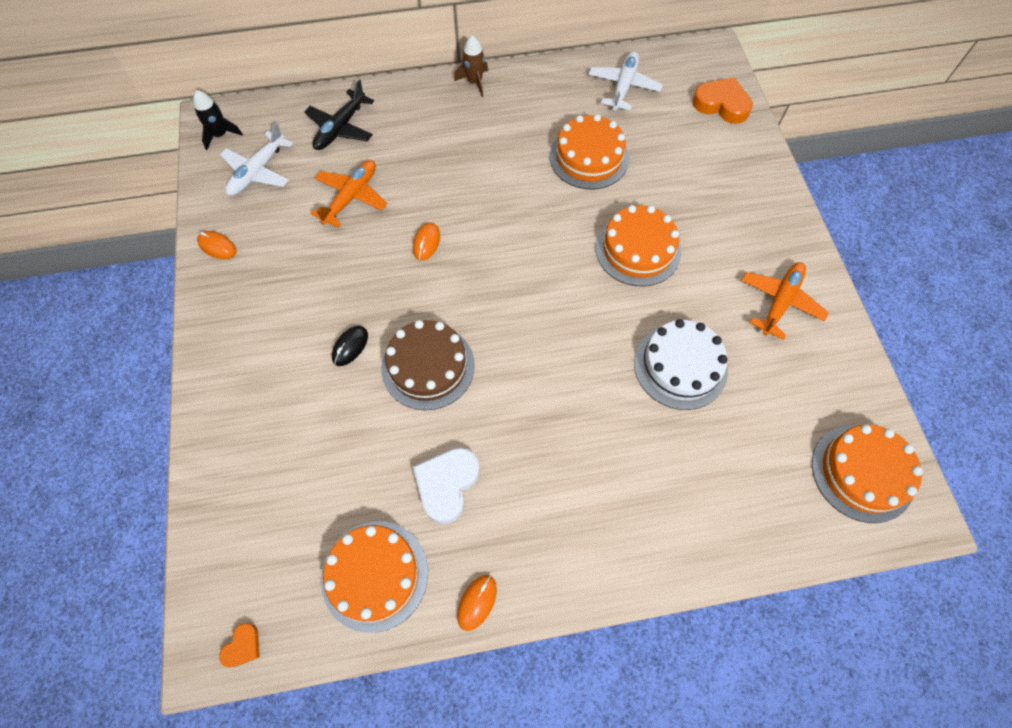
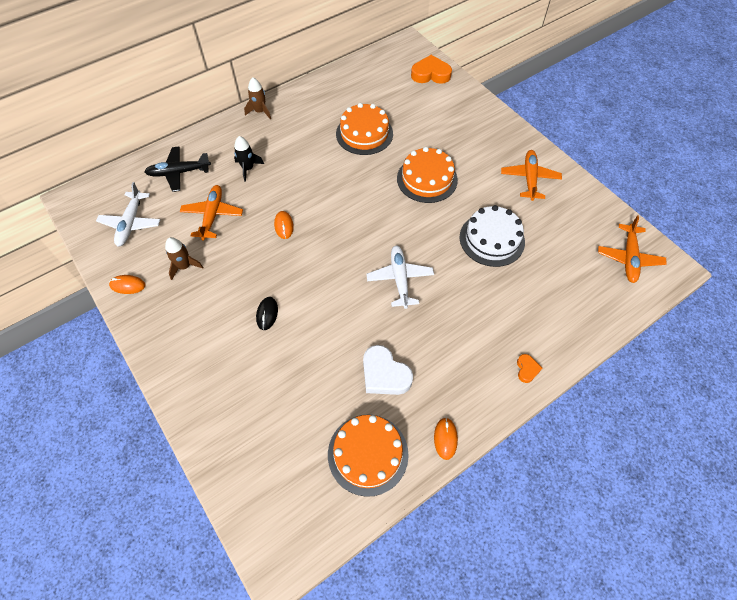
camera: 25 degrees left, 5 degrees down
(220, 135) = (86, 208): black rocket -> black rocket (248, 169)
(243, 646) = (300, 545): orange heart -> orange heart (527, 369)
(289, 248) = (184, 266): none -> brown rocket
(341, 128) = (179, 173): black plane -> black plane turned 75 degrees clockwise
(428, 366) = (329, 305): brown cake -> none
(447, 485) = (384, 374): white heart -> white heart turned 45 degrees counterclockwise
(623, 86) = (362, 83): white plane -> white plane (399, 279)
(862, 472) = (629, 258): orange cake -> orange plane

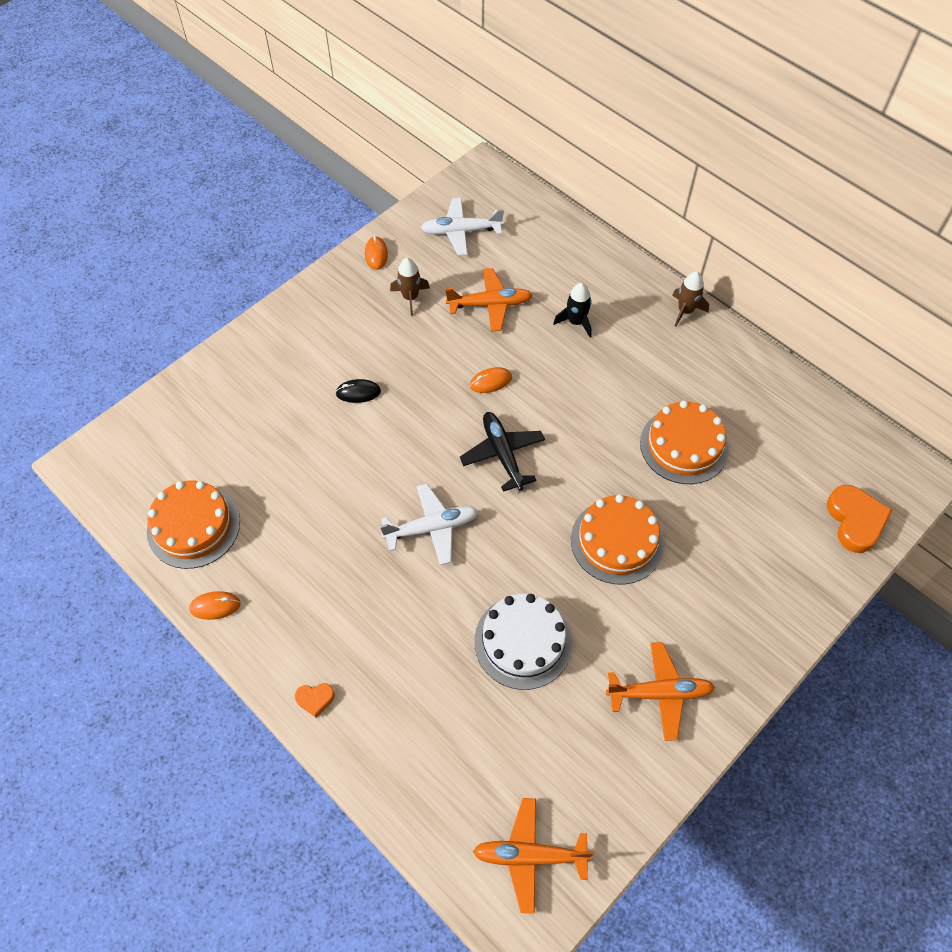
camera: 80 degrees right, 0 degrees up
(179, 173) = (549, 253): black plane -> black plane (502, 454)
(384, 374) = (292, 529): white heart -> none

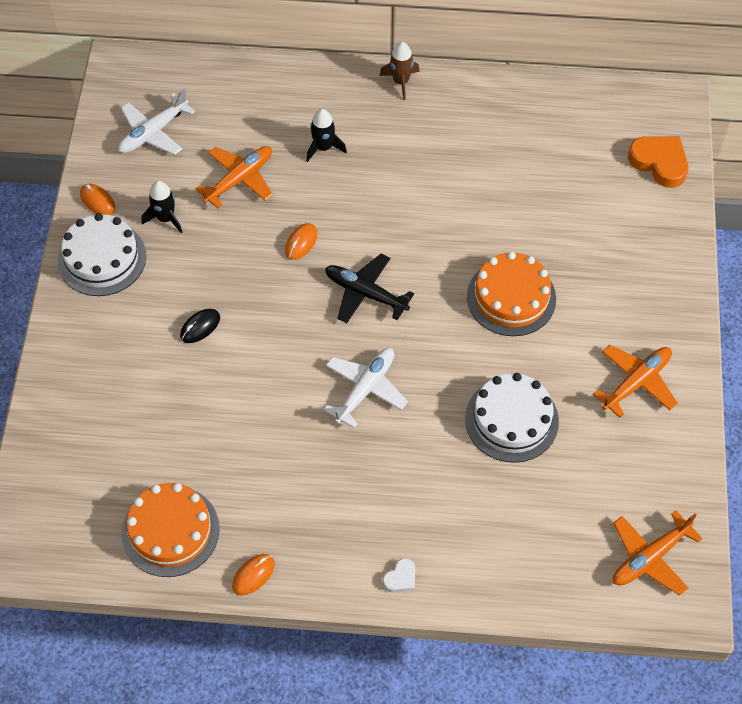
camera: 40 degrees left, 0 degrees up
(315, 699) = (400, 578): orange heart -> white heart
(340, 296) = (102, 258): none -> white cake
(410, 297) = (165, 218): brown rocket -> black rocket
(684, 446) = (494, 190): orange cake -> none

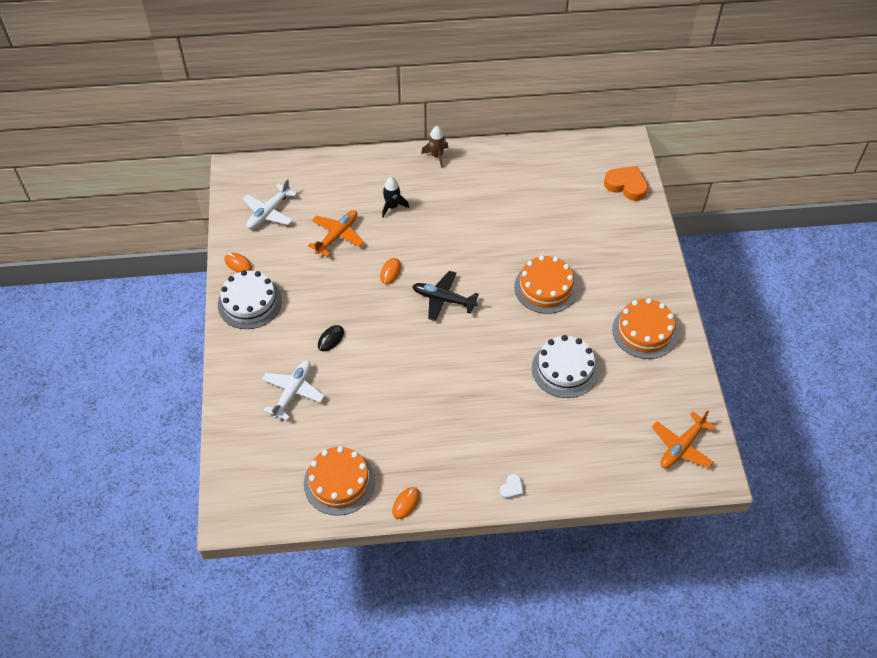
camera: 10 degrees left, 5 degrees down
(165, 218) = (290, 269): black rocket -> none
(365, 389) = (457, 364): white plane -> white plane (293, 392)
(636, 382) = (644, 331): orange plane -> orange cake

